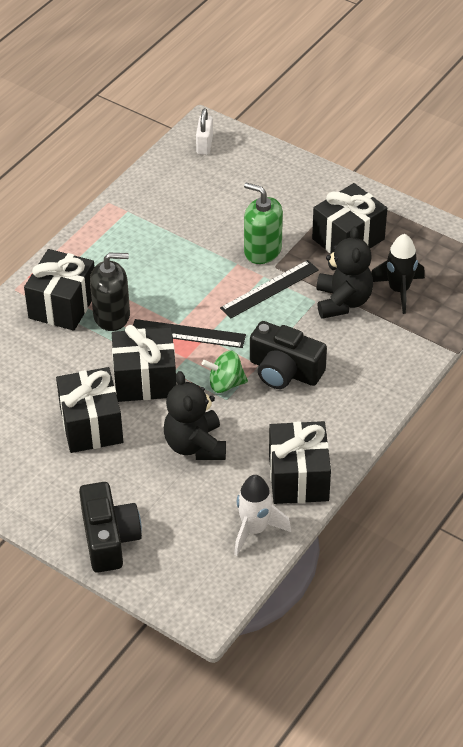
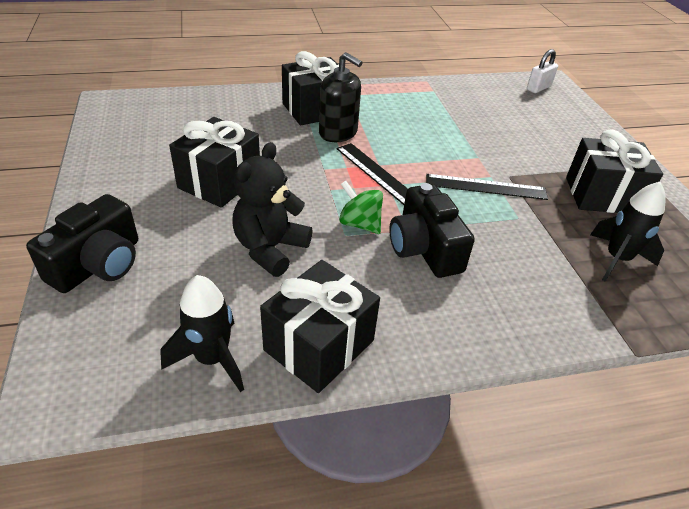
camera: 40 degrees right, 5 degrees down
(145, 380) = (302, 181): black gift -> none
(254, 530) = (212, 359): white rocket -> black rocket
(262, 250) = (511, 161): green soap dispenser -> none
(342, 301) = (546, 234): black teddy bear -> none

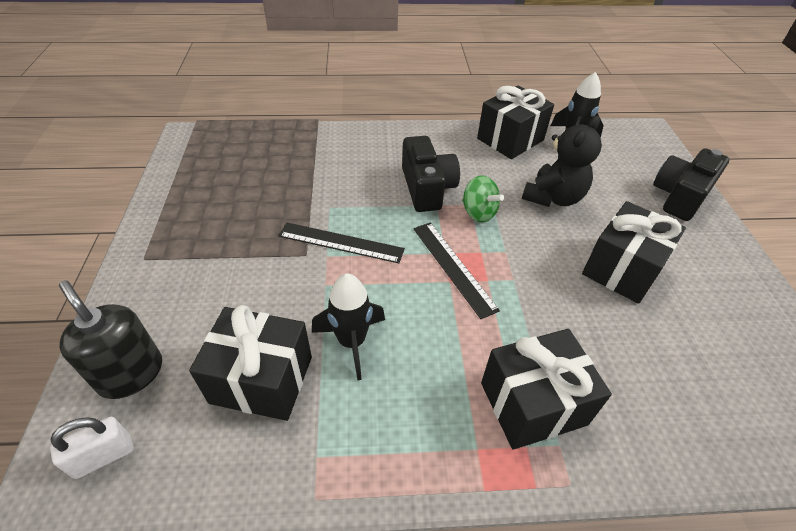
camera: 170 degrees left, 5 degrees up
(338, 133) = (496, 343): black soap dispenser -> black soap dispenser (131, 373)
(602, 195) = (225, 223): black gift -> black gift (262, 379)
(617, 259) = (273, 168): black rocket -> black rocket (352, 342)

